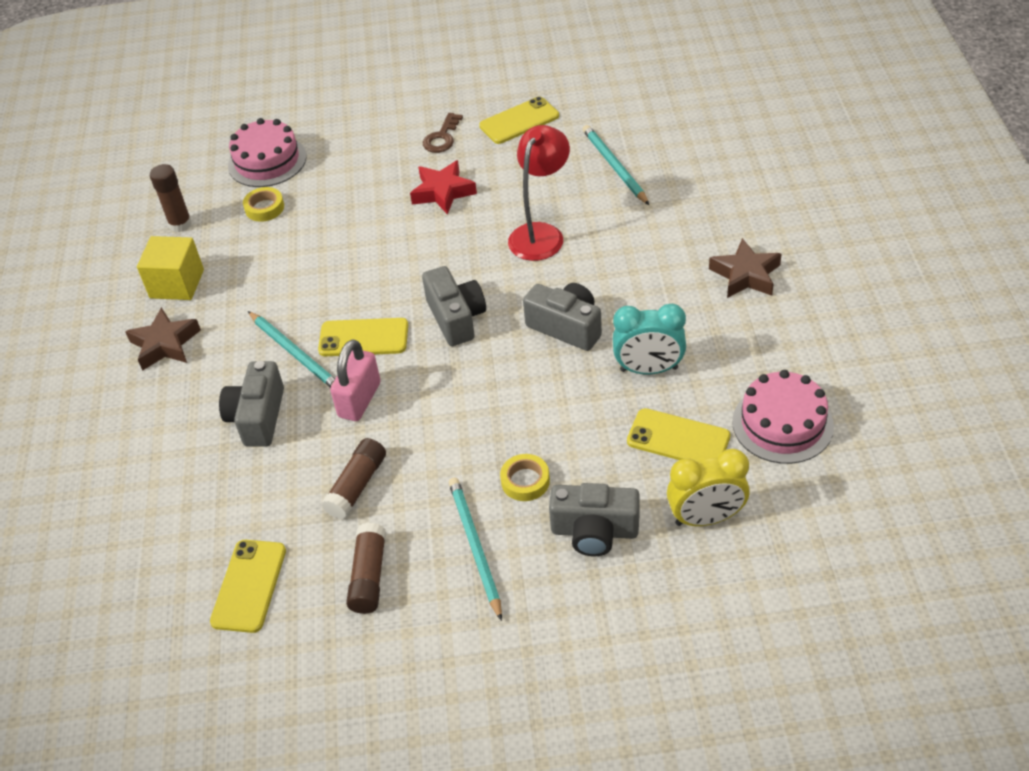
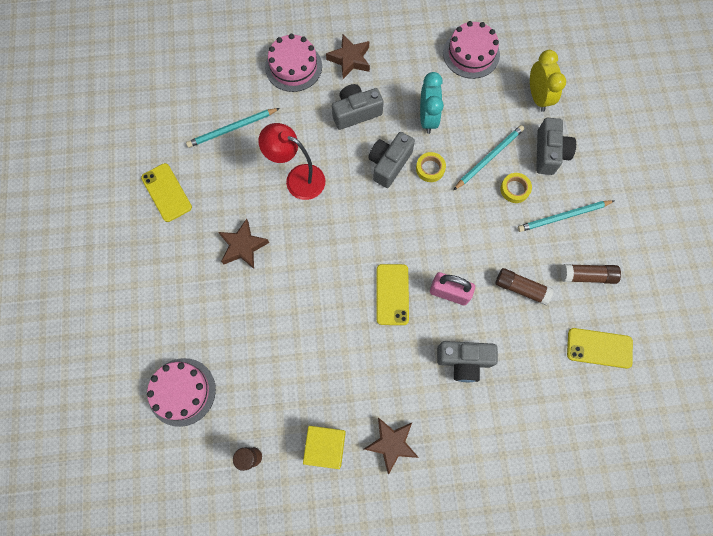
camera: 95 degrees left, 25 degrees up
(264, 208) = (242, 386): yellow tape -> yellow tape (430, 168)
(295, 354) = (405, 341): turquoise pencil -> turquoise pencil (489, 158)
(442, 137) = (176, 250): brown key -> none
(443, 192) = (243, 246): red star -> brown star
(456, 318) = (376, 233): grey camera -> grey camera (356, 112)
(678, 439) = (482, 106): yellow phone -> none
(723, 216) = (293, 66): none -> pink cake

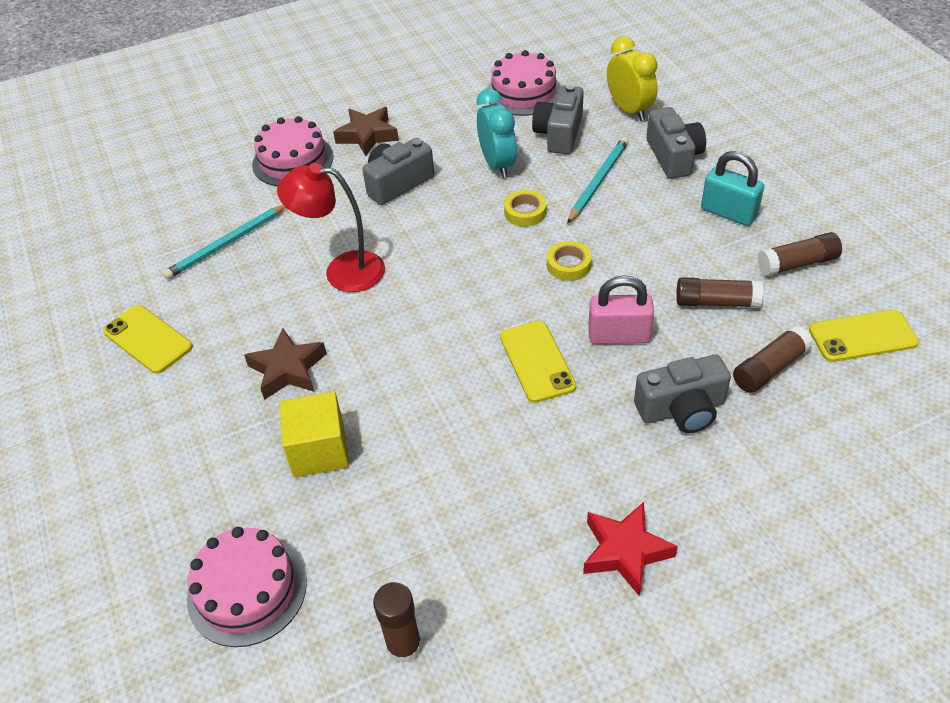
camera: 15 degrees left, 25 degrees down
(325, 446) = (520, 590): yellow cube -> yellow cube (319, 450)
(389, 164) = (466, 222): grey camera -> grey camera (559, 134)
(391, 444) = (625, 552): brown star -> red star
(515, 189) = (649, 203): yellow tape -> yellow tape (568, 265)
(530, 351) = (769, 368): none -> brown glue stick
(563, 217) = (728, 212): turquoise pencil -> turquoise padlock

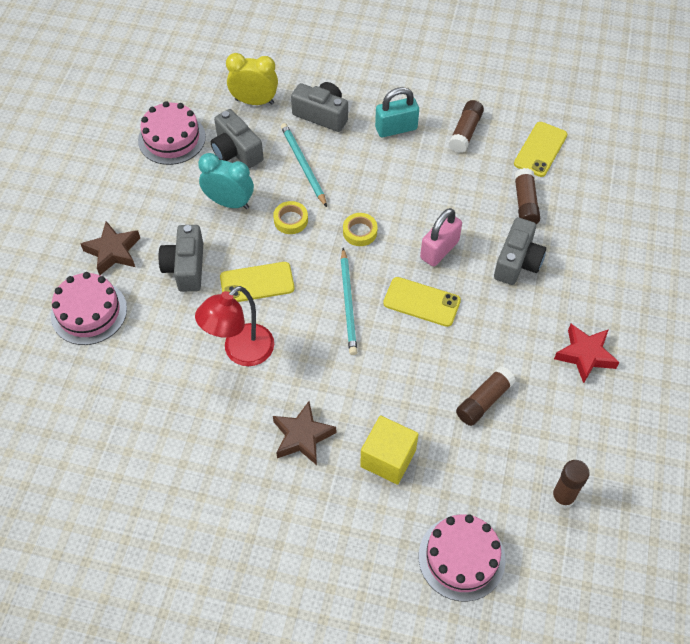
camera: 55 degrees left, 10 degrees up
(148, 339) = (189, 507): yellow phone -> yellow phone (257, 283)
(226, 244) = (138, 405): turquoise pencil -> turquoise pencil (348, 303)
(716, 302) = (458, 188): brown glue stick -> brown glue stick (484, 401)

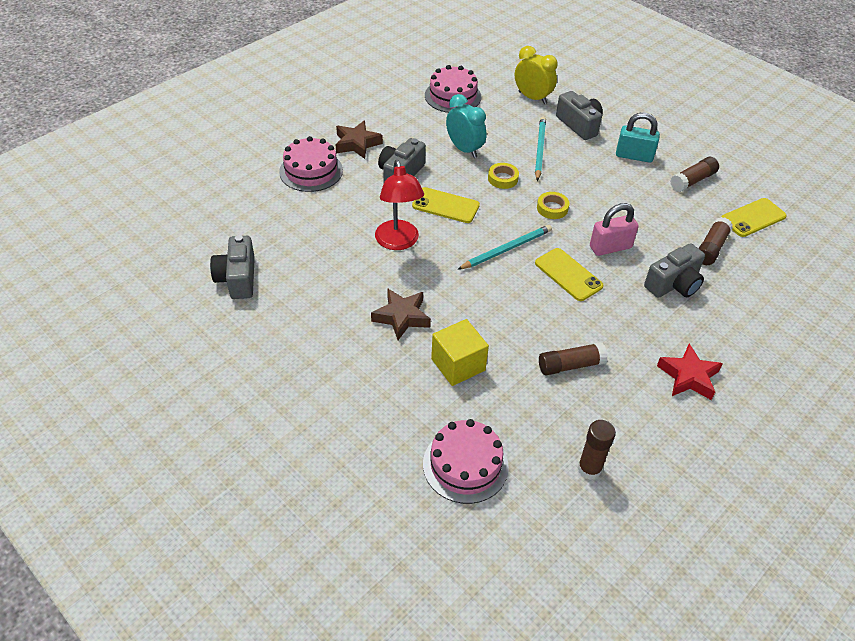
camera: 30 degrees right, 10 degrees down
(236, 151) = (494, 121): grey camera -> grey camera (237, 278)
(240, 352) = (398, 242): red lamp -> red lamp turned 90 degrees counterclockwise
(348, 303) = (506, 249): turquoise pencil -> turquoise pencil turned 150 degrees counterclockwise

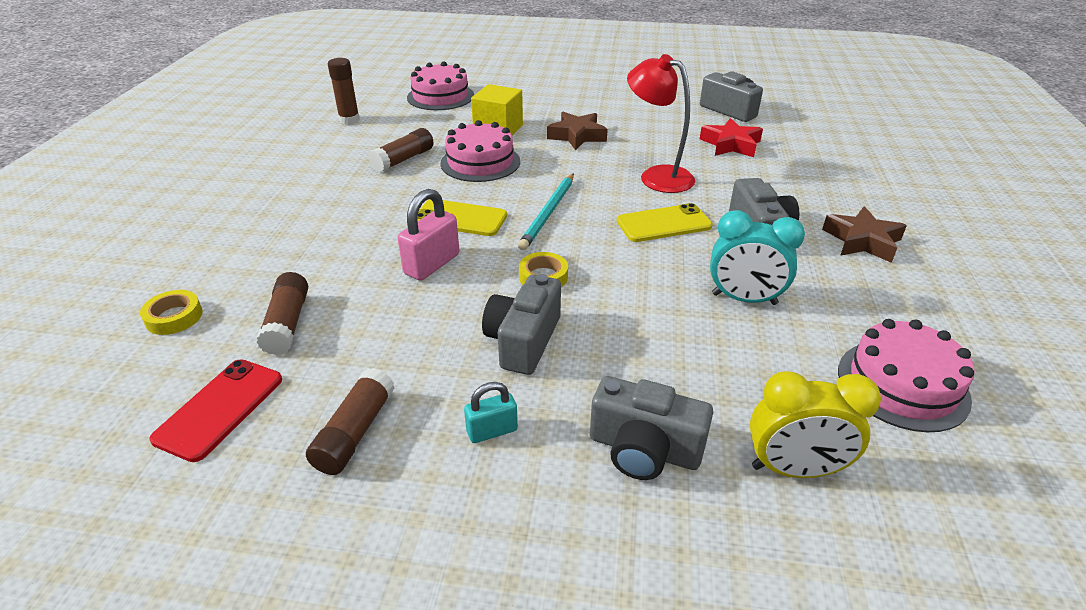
camera: 145 degrees right, 10 degrees down
(311, 171) = (841, 193): pink cake -> pink cake (480, 162)
(503, 178) = (645, 284): yellow tape -> yellow tape (174, 317)
(539, 149) = (651, 356): turquoise pencil -> none
(634, 156) = (492, 431): turquoise padlock -> turquoise padlock, size x0.61
(674, 284) = (328, 258): grey camera -> grey camera (523, 341)
(688, 377) = (283, 190): red star -> red star (730, 144)
(753, 218) = (220, 409): yellow phone -> red phone

